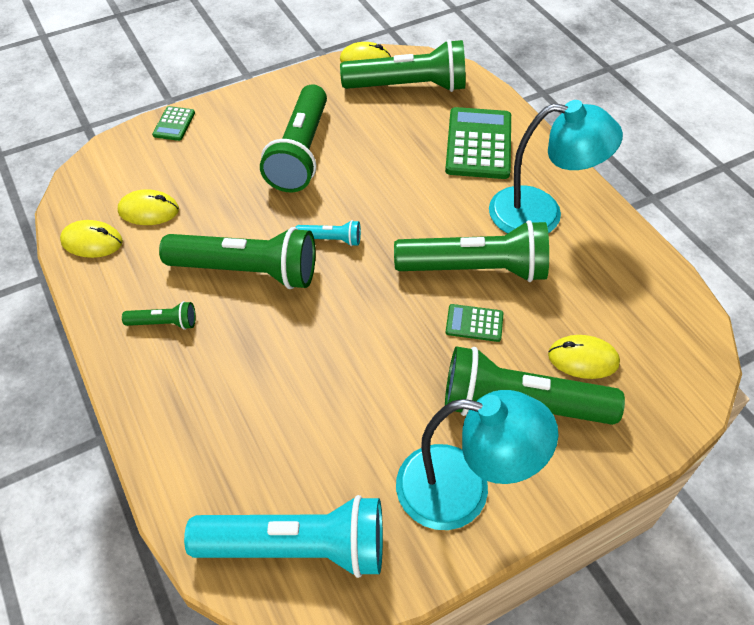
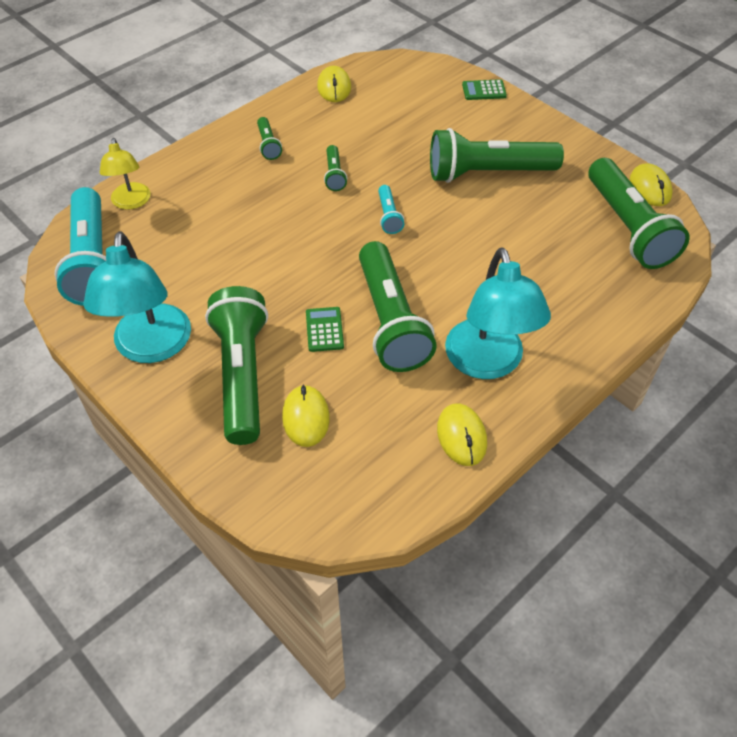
camera: 75 degrees right, 0 degrees up
(148, 211) = (377, 105): yellow mouse -> yellow mouse (461, 436)
(202, 489) = (131, 202): none -> yellow lamp
(247, 271) = (334, 175): green flashlight -> green flashlight, size x0.44
(478, 144) = (568, 297): green calculator -> none

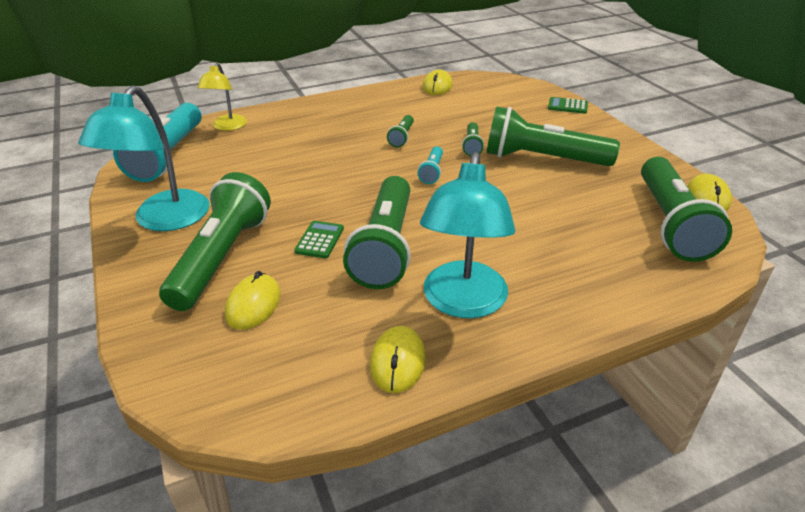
camera: 20 degrees right, 15 degrees down
(268, 145) = (360, 111): green flashlight -> green flashlight (472, 146)

